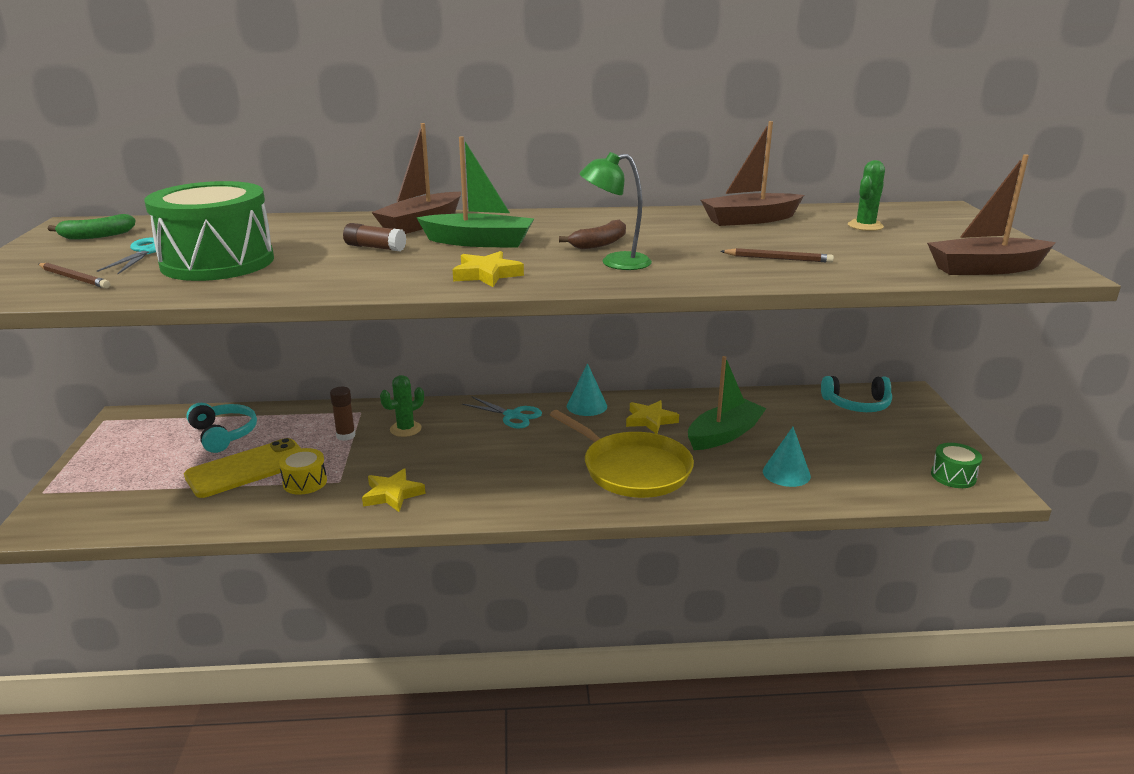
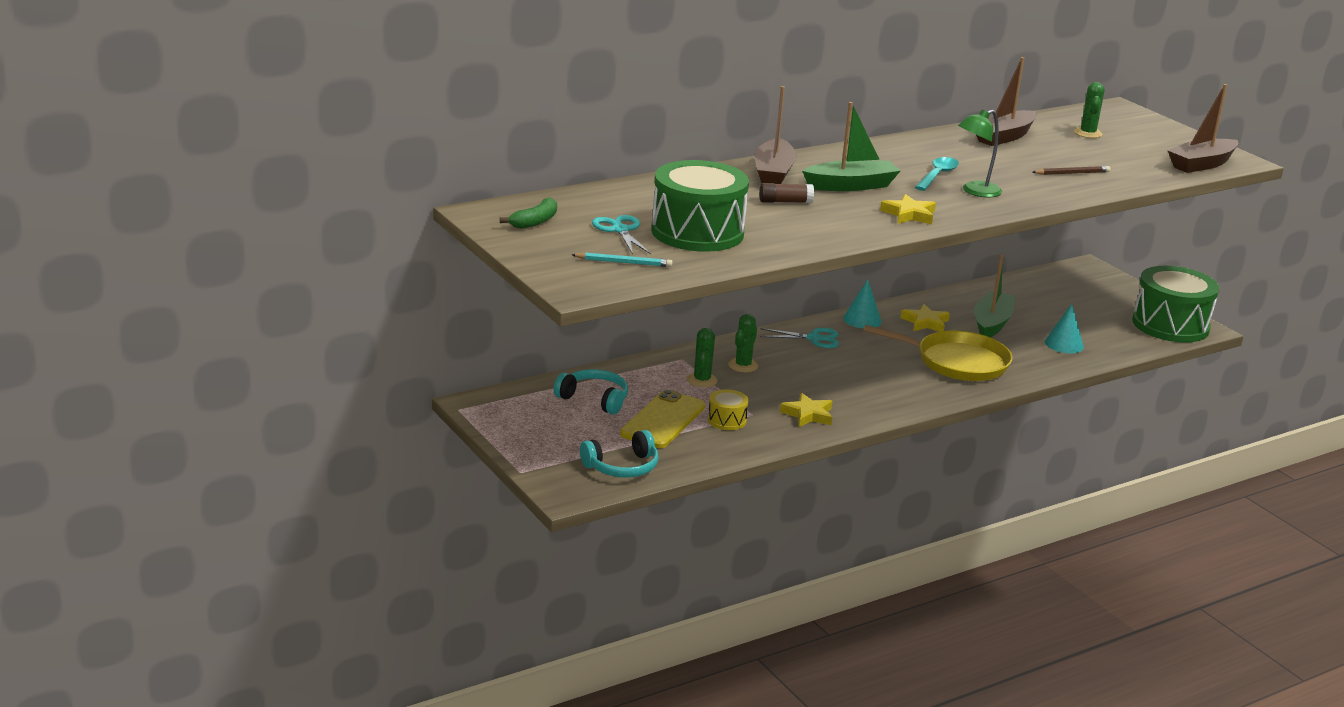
camera: 30 degrees left, 0 degrees up
(74, 278) = (623, 262): brown pencil -> turquoise pencil
(346, 436) = (702, 380): brown glue stick -> green cactus
(599, 244) = (937, 175): brown banana -> turquoise spoon
(857, 404) = (1061, 282): turquoise headphones -> turquoise headphones (622, 467)
(953, 476) = (1170, 325): green drum -> green drum, size x2.25

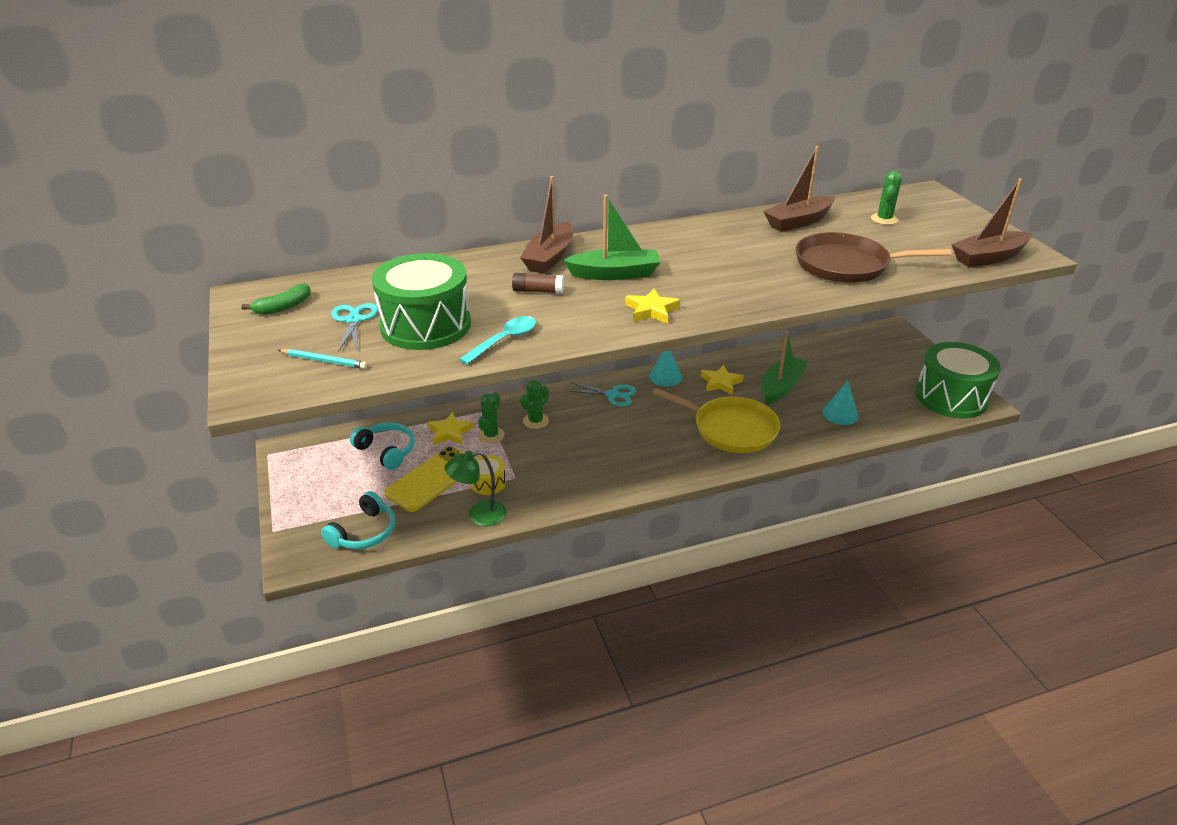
camera: 15 degrees right, 10 degrees up
(622, 467) = (364, 532): turquoise headphones -> turquoise headphones turned 45 degrees counterclockwise
(808, 415) = (565, 482): yellow star -> yellow star (450, 432)
(937, 175) = (708, 264): turquoise spoon -> turquoise spoon (504, 340)
(975, 191) = (735, 284): green lamp -> green lamp (479, 515)
(1072, 173) = (846, 265): brown pencil -> brown pan

